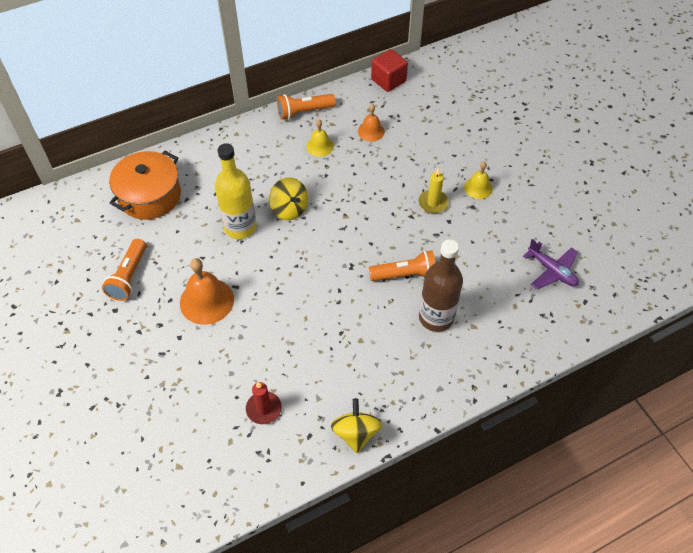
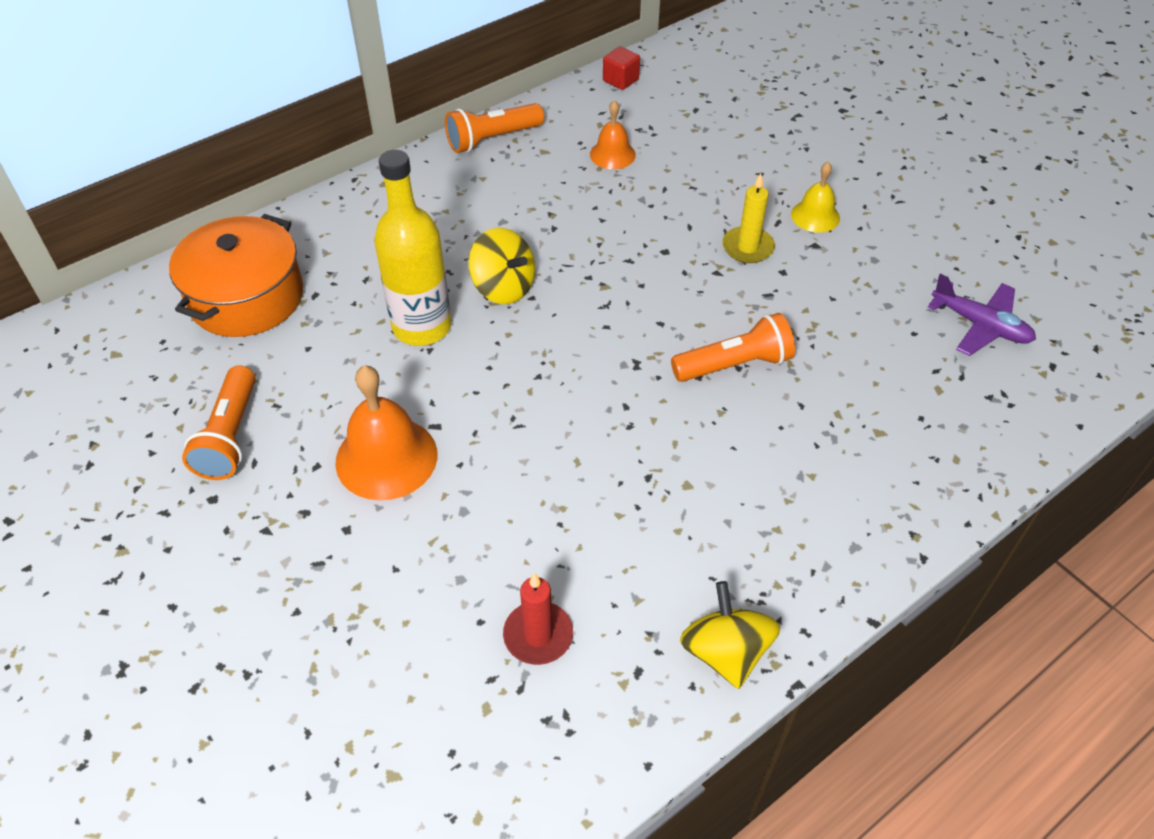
camera: 10 degrees left, 5 degrees down
(320, 146) = (532, 186): yellow bell -> none
(388, 80) = (620, 80): red cube -> red cube, size x0.63
(436, 317) = (810, 427): brown bottle -> none

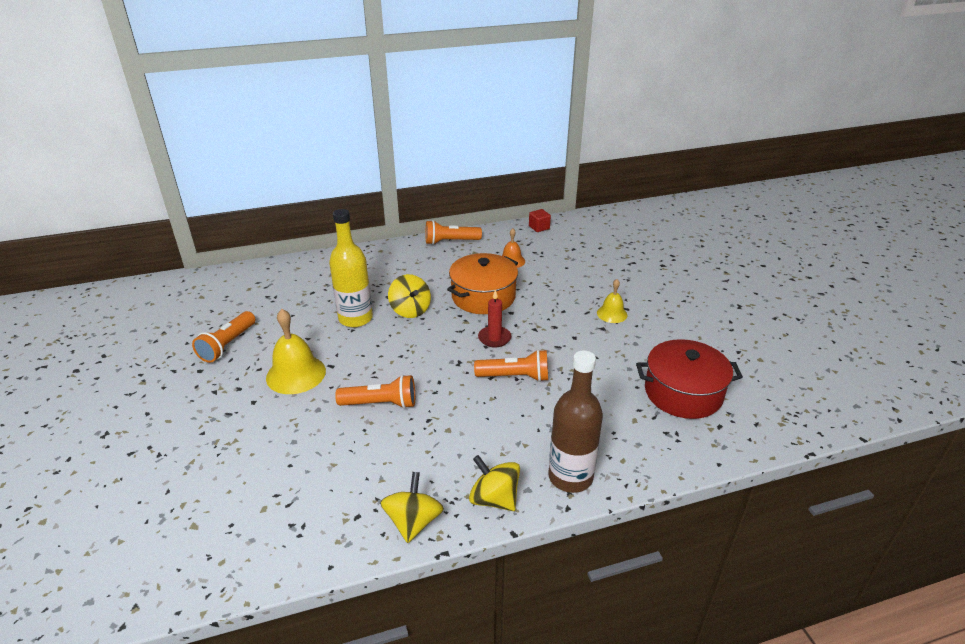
camera: 20 degrees right, 15 degrees down
(246, 297) = (278, 286): orange pot -> orange pot (483, 296)
(386, 458) = (296, 374): orange bell -> yellow bell
(538, 635) = (315, 481): red candle -> red candle (494, 338)
(559, 471) = (381, 404): none -> orange flashlight
(747, 247) = (560, 321): yellow candle -> none
(817, 577) = (494, 499): none -> yellow spinning top
(901, 507) = (570, 477): none -> brown bottle
(980, 325) = (683, 393): purple plane -> red pot

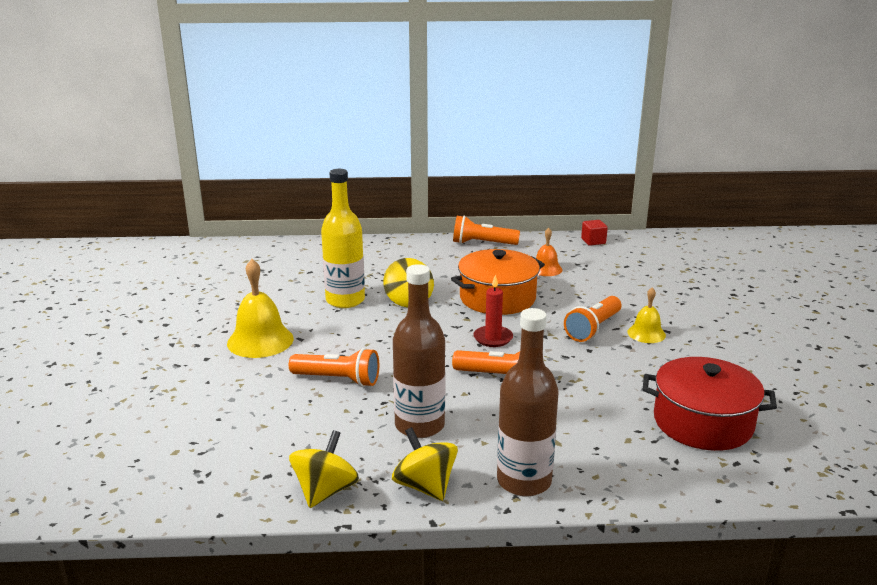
camera: 15 degrees right, 10 degrees down
(227, 345) = (202, 306): orange flashlight -> orange flashlight (593, 329)
(467, 438) = (419, 425): none -> brown bottle

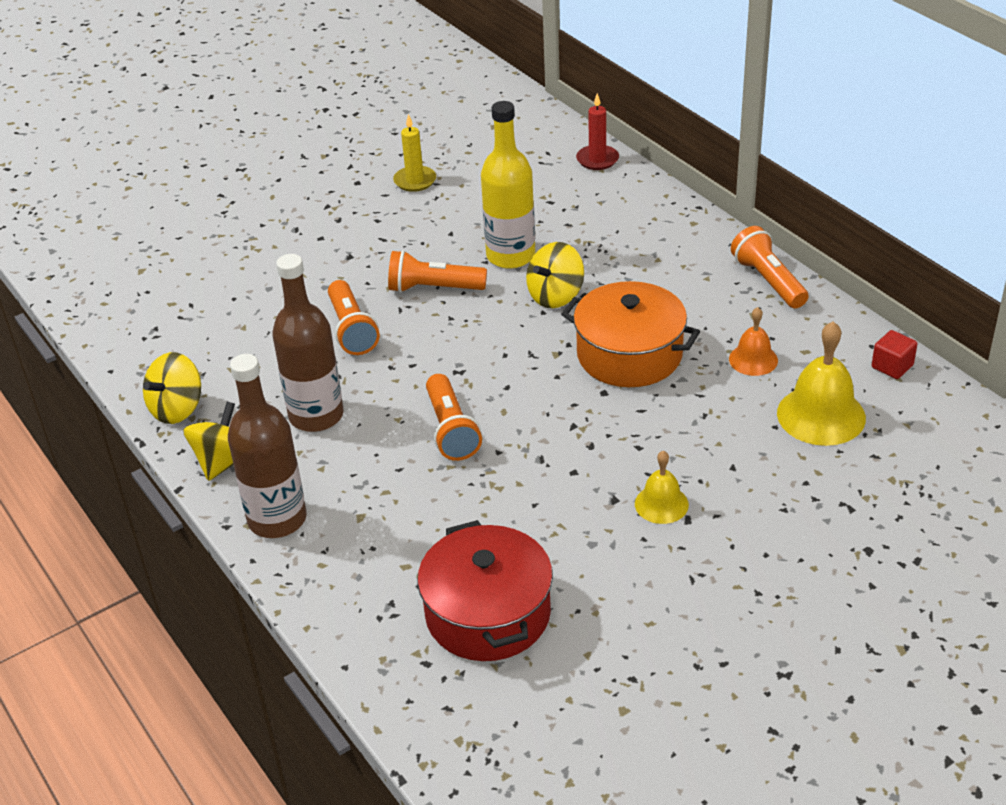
camera: 60 degrees right, 15 degrees up
(205, 304) = (415, 181): none -> yellow candle
(260, 341) = (379, 249): yellow bell -> yellow bell (821, 415)
(325, 491) = (177, 409): yellow spinning top -> yellow spinning top turned 135 degrees clockwise
(493, 338) = (529, 390): red candle -> red candle (597, 160)
(593, 329) = (629, 456): orange flashlight -> orange flashlight (433, 288)

